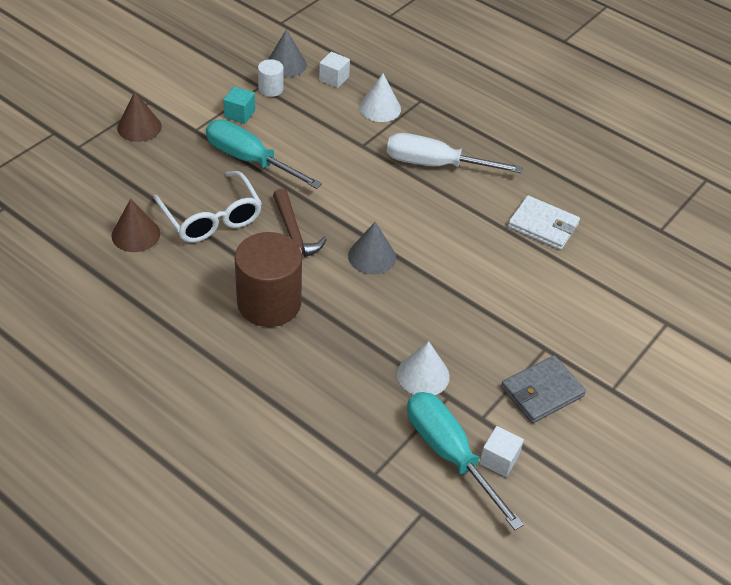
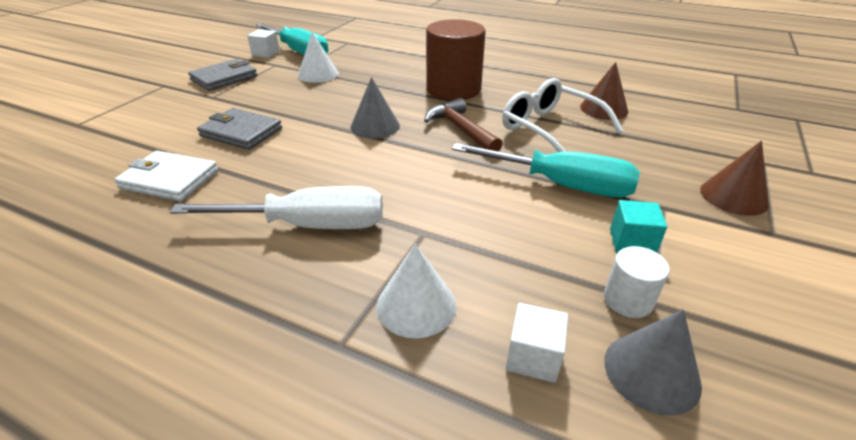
camera: 170 degrees right, 10 degrees down
(499, 274) = (241, 132): none -> grey wallet

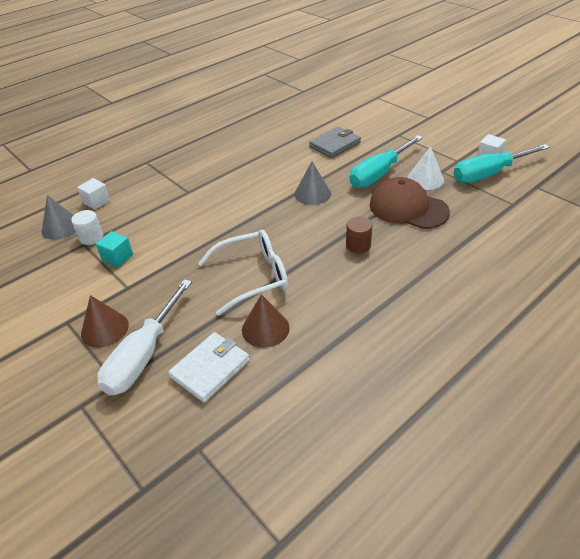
camera: 115 degrees right, 5 degrees up
(169, 179) = (293, 126): white wallet -> white wallet (210, 368)
(224, 78) = (434, 139): grey wallet -> none
(307, 225) = (222, 160): white screwdriver -> white screwdriver (144, 354)
(376, 76) = (408, 208): none -> brown cap
(416, 305) = (146, 181): white cone -> none
(453, 89) = (358, 245): brown cylinder -> brown cylinder, size x0.47
(460, 129) = (283, 230): brown hammer -> none
(560, 185) = (184, 252): turquoise screwdriver -> turquoise screwdriver (379, 173)

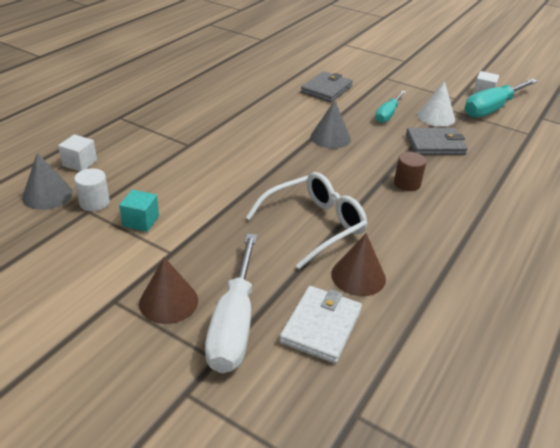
camera: 20 degrees left, 5 degrees down
(379, 173) = (388, 114): turquoise screwdriver -> turquoise screwdriver, size x0.60
(408, 208) = (435, 144): brown cap -> grey wallet

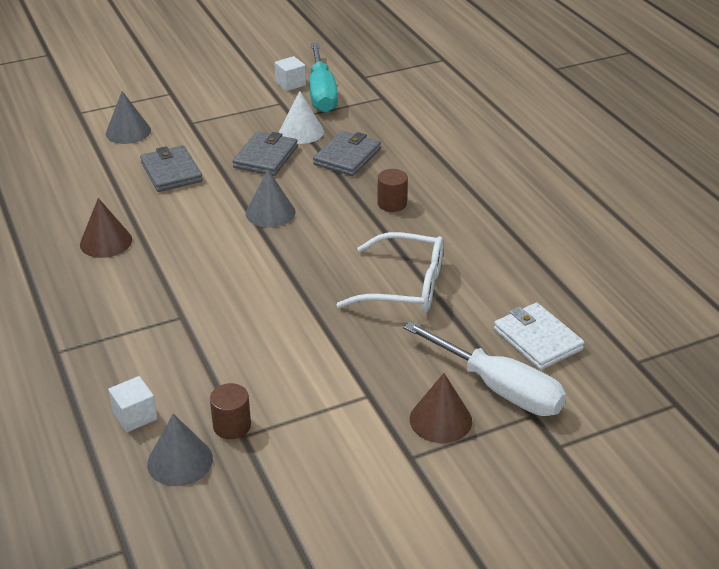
camera: 55 degrees left, 0 degrees up
(94, 202) = (232, 426): white cylinder -> brown cylinder
(141, 221) = (298, 400): turquoise cube -> none
(314, 225) = (405, 286): white glasses -> white glasses turned 105 degrees clockwise
(346, 63) = (128, 132): none -> grey cone
(358, 276) = (494, 292): brown cone -> brown cone (106, 242)
(388, 114) = (265, 157): turquoise screwdriver -> grey wallet

